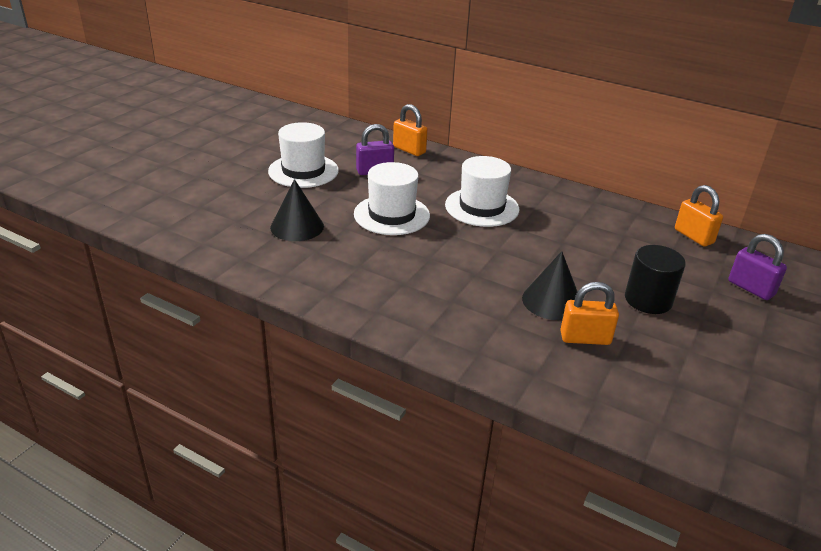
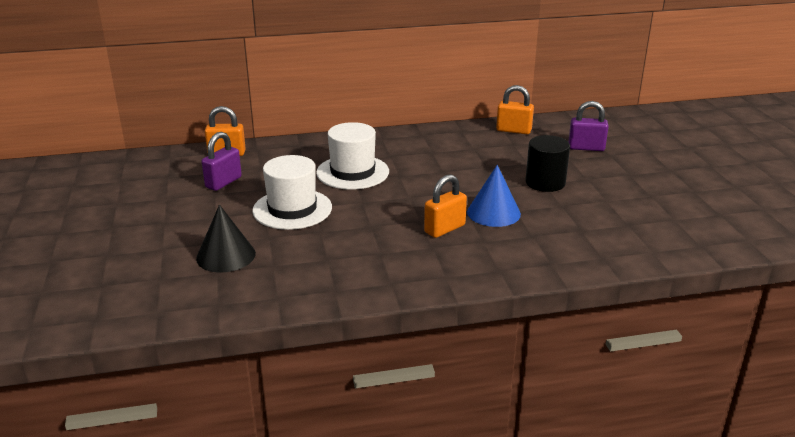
camera: 40 degrees left, 5 degrees down
(303, 171) = (156, 210): white hat -> none
(552, 301) = (493, 213): black cone -> blue cone
(585, 338) = (545, 225): orange padlock -> orange padlock (444, 229)

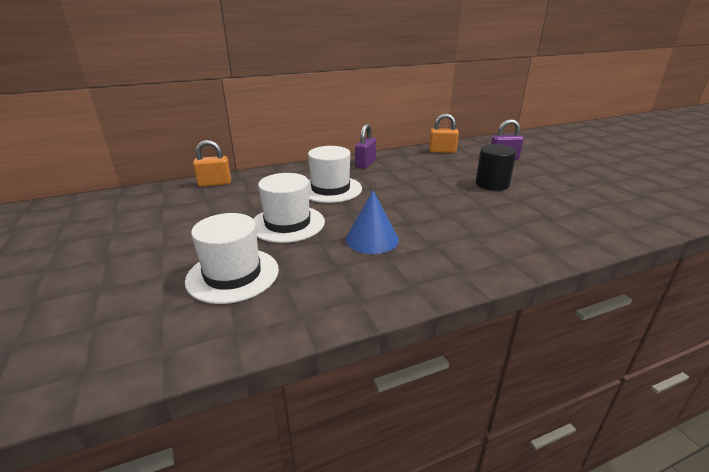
camera: 10 degrees left, 0 degrees up
(223, 182) = (216, 206): purple padlock -> purple padlock (365, 164)
(226, 255) = (233, 275): black cone -> white hat
(444, 229) = (434, 227): orange padlock -> none
(493, 213) = (467, 210): blue cone -> blue cone (372, 239)

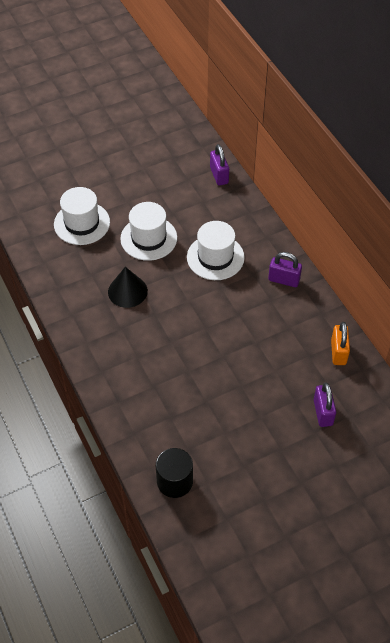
camera: 85 degrees right, 25 degrees up
(215, 183) = (219, 175): orange padlock -> purple padlock
(372, 239) = (127, 291): blue cone -> black cone
(492, 184) = (241, 386): black cylinder -> black cylinder (175, 481)

